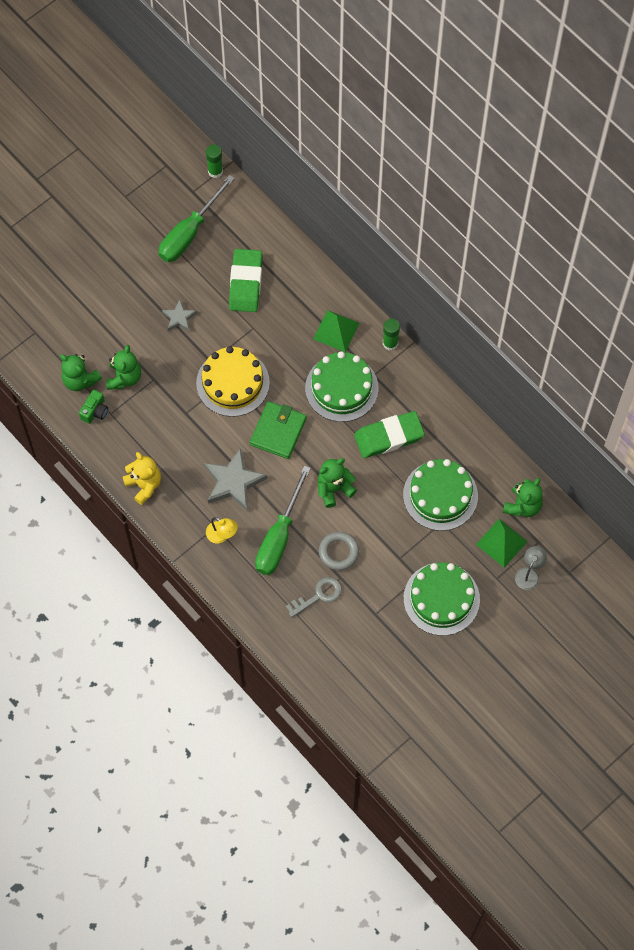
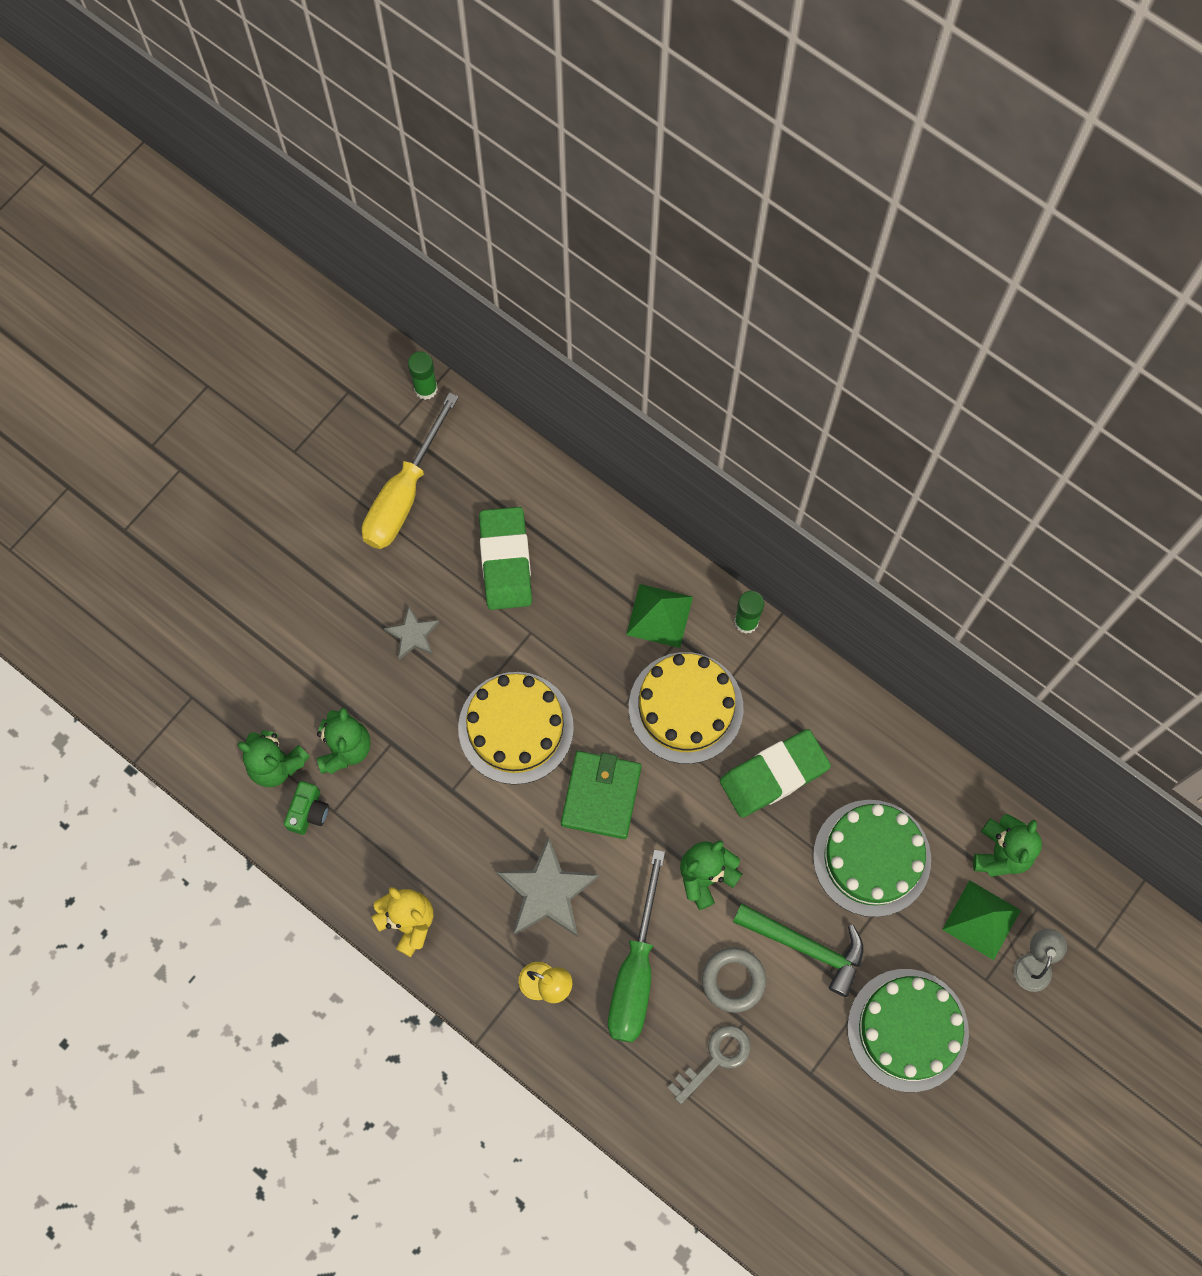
camera: 10 degrees left, 5 degrees up
(189, 233) = (404, 494): green screwdriver -> yellow screwdriver
(341, 388) = (685, 707): green cake -> yellow cake
(388, 540) = (806, 947): none -> green hammer

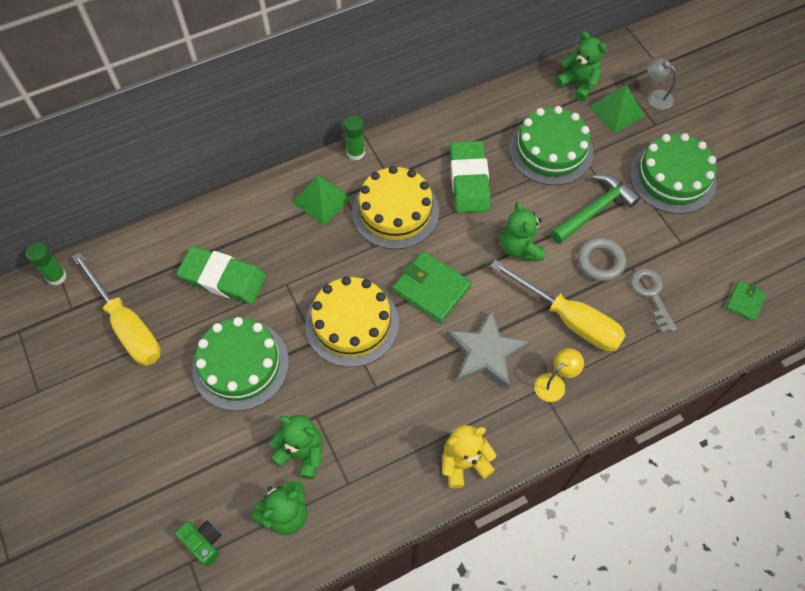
camera: 65 degrees left, 10 degrees down
(308, 812) = (339, 503): green camera -> green camera (203, 543)
(413, 635) = (240, 365): grey star -> green cake
(635, 971) = (569, 319): green screwdriver -> yellow screwdriver
(760, 1178) = (744, 302): none -> green wallet

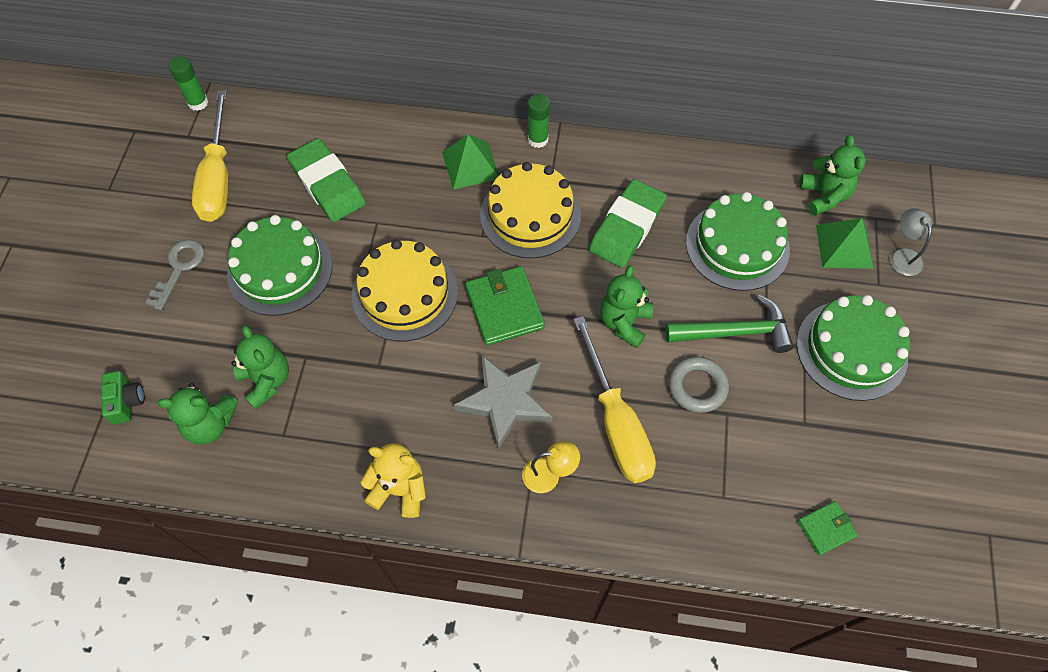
camera: 35 degrees right, 0 degrees up
(651, 295) = (725, 454): grey key -> grey key (179, 268)

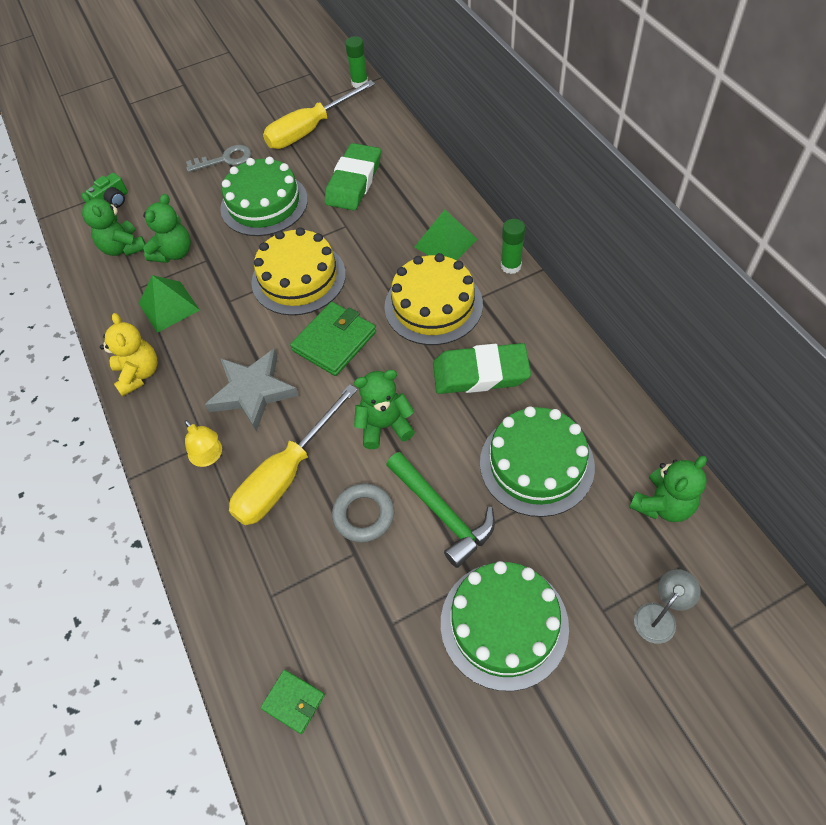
camera: 60 degrees right, 5 degrees down
(844, 246) = (620, 554): green pyramid -> green pyramid (168, 306)

